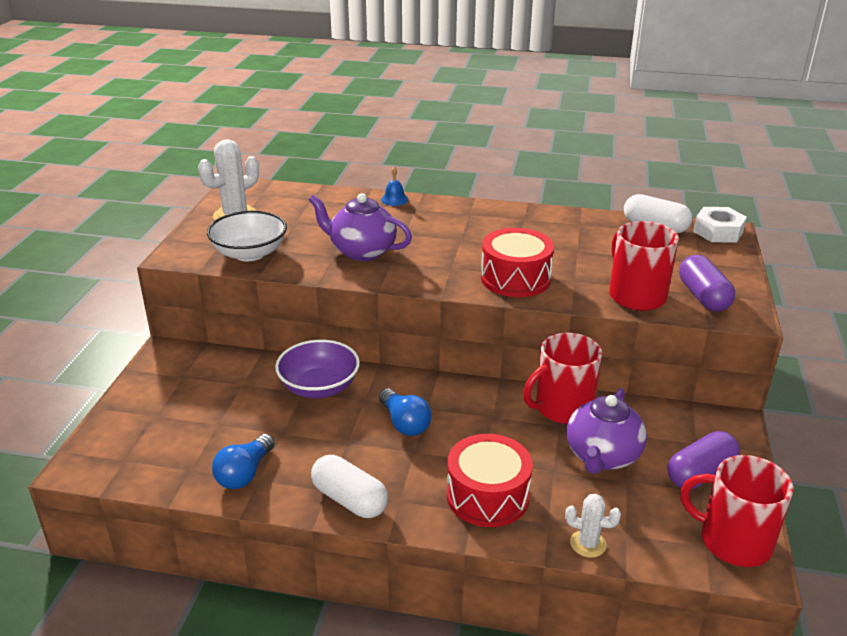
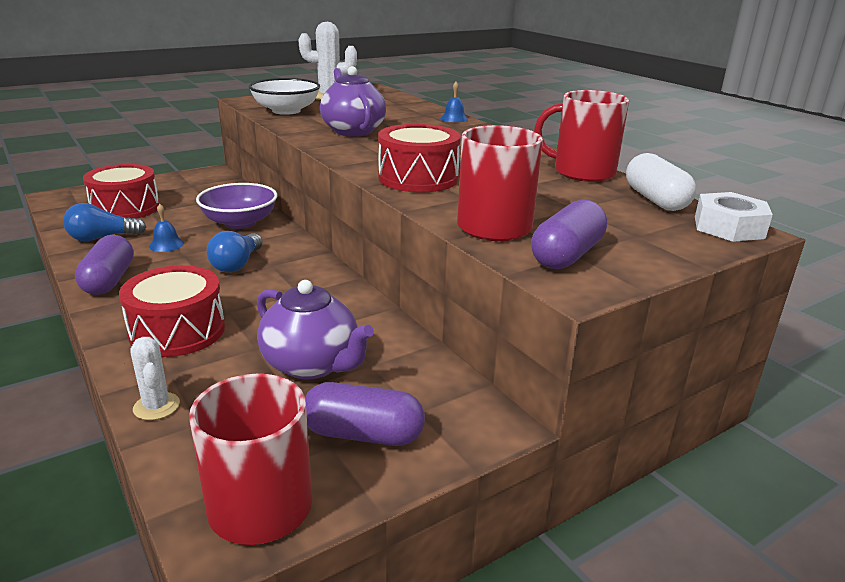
camera: 45 degrees right, 5 degrees down
(186, 435) = (125, 208): none -> red drum
(313, 443) = (166, 244): none -> blue bell
(349, 500) = (109, 280): white capsule -> purple capsule
(562, 408) = (362, 318): red mug -> red mug (582, 172)
(602, 456) = (312, 364): purple teapot -> purple teapot turned 120 degrees counterclockwise

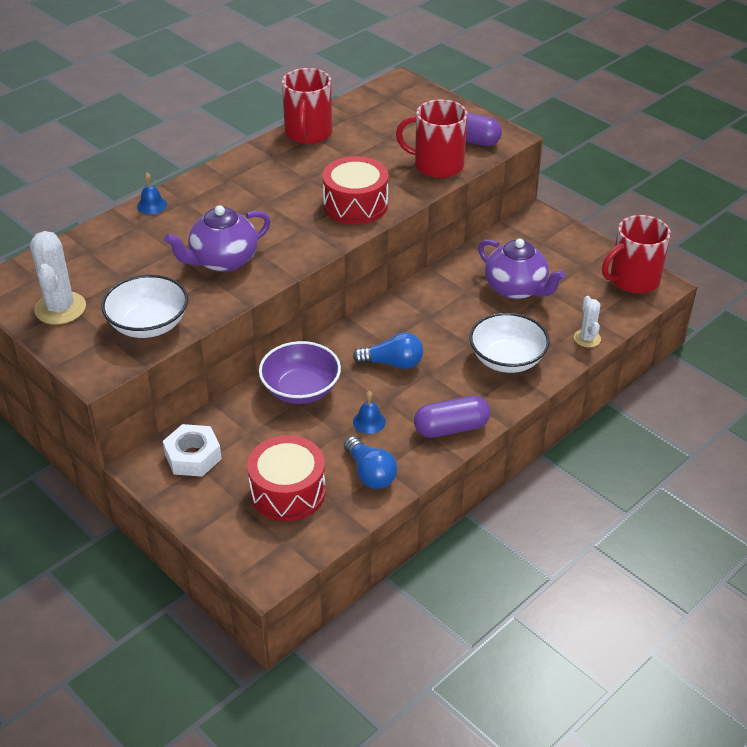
camera: 100 degrees left, 15 degrees up
(156, 406) = (587, 338): white cactus -> white cactus turned 60 degrees counterclockwise
(177, 331) = (507, 359): red drum -> white bowl
(312, 364) = (516, 289): purple teapot -> purple teapot turned 105 degrees clockwise
(363, 434) = (569, 258): purple capsule -> none
(655, 200) = (358, 107): white capsule -> none
(728, 227) = (397, 86): white nut -> white nut (193, 457)

